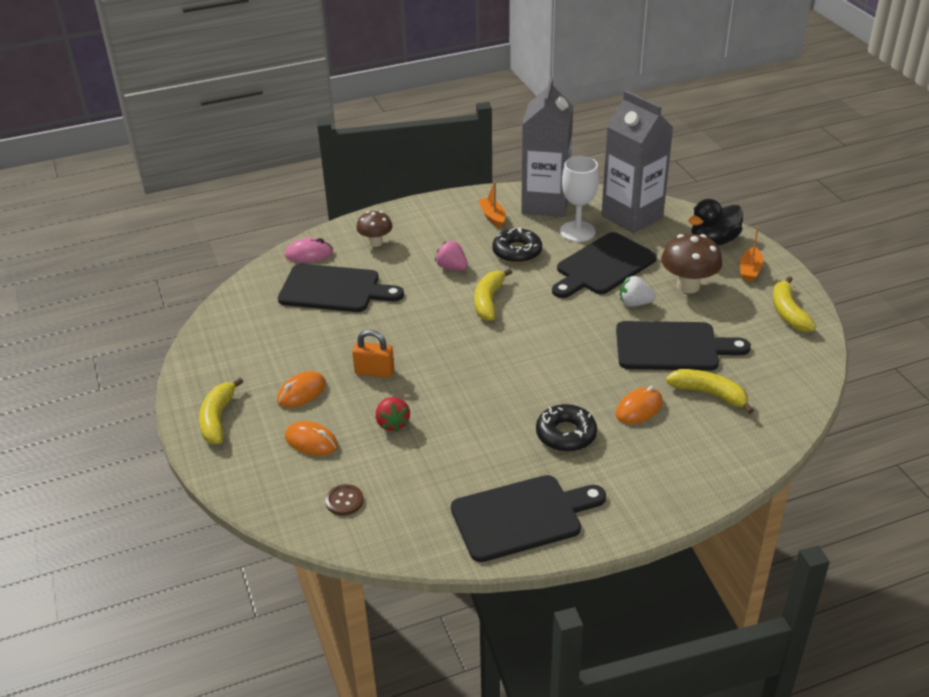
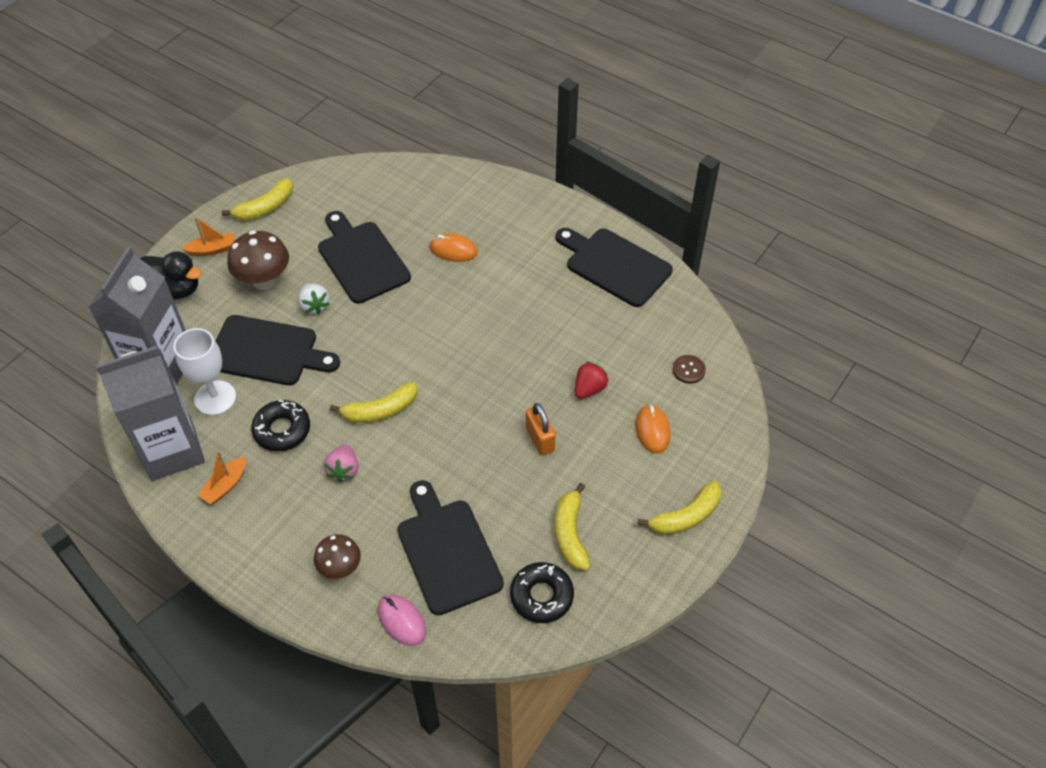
camera: 125 degrees left, 15 degrees up
(301, 392) = (606, 476): orange mouse -> none
(566, 434) = (515, 278): black donut -> black donut (541, 596)
(709, 394) = (406, 218): yellow banana -> yellow banana (570, 533)

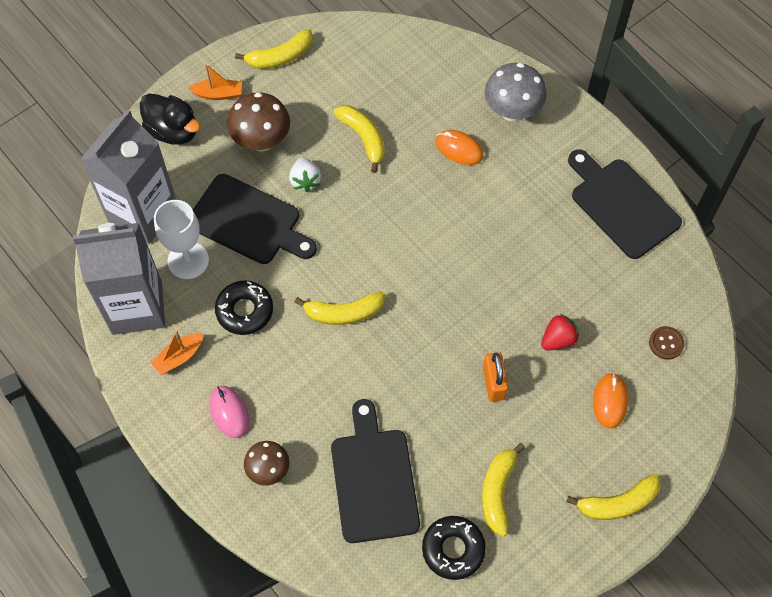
camera: 15 degrees right, 10 degrees up
(344, 470) = (294, 368): pink strawberry -> none
(362, 259) = (363, 138): black cutting board -> yellow banana
(401, 621) = (314, 539): pink mouse -> pink mouse (229, 412)
(494, 210) = (512, 111): none -> grey mushroom

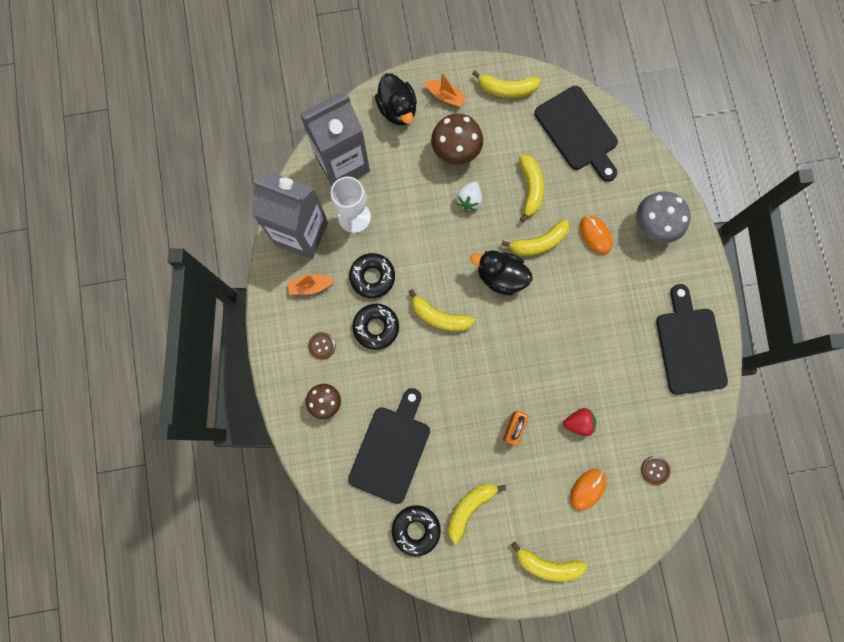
camera: 30 degrees right, 15 degrees up
(229, 412) = (322, 346): pink mouse -> brown button
(248, 222) = (411, 210): black cutting board -> black cutting board (578, 132)
(279, 360) = (376, 327): none -> black donut
(385, 239) = (500, 276): none -> black duck
(405, 185) = (538, 243): none -> yellow banana

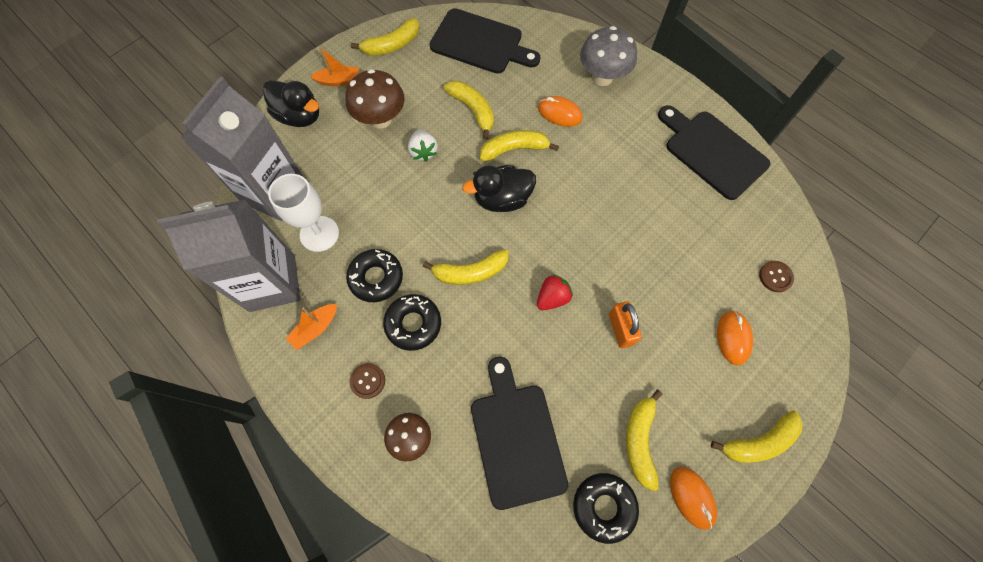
camera: 35 degrees left, 10 degrees down
(476, 564) = (692, 497): none -> orange mouse
(538, 243) = (514, 149): yellow banana -> yellow banana turned 135 degrees counterclockwise
(578, 422) = (674, 281): red strawberry -> red strawberry (552, 298)

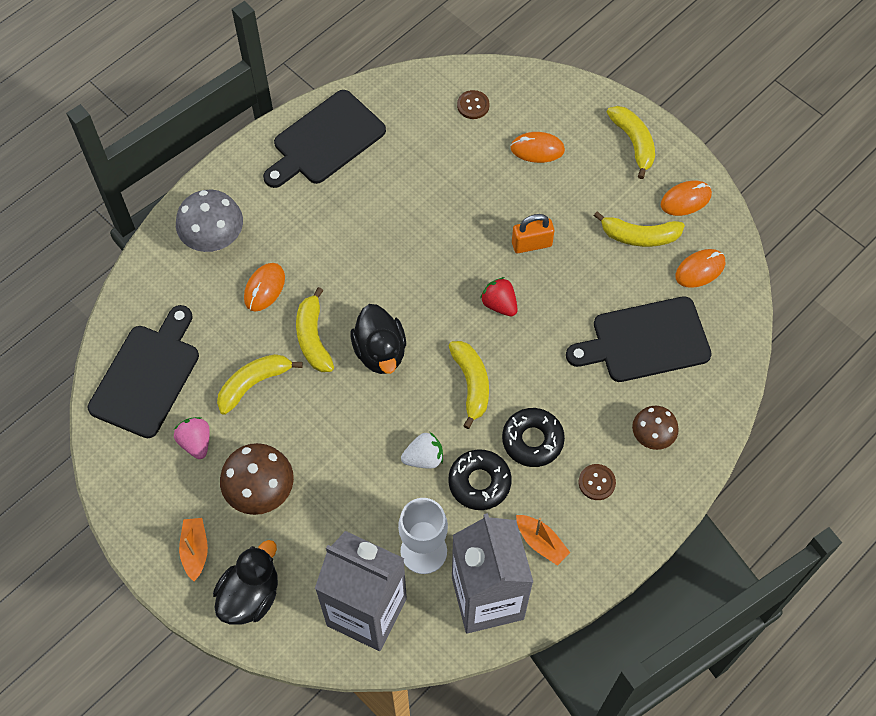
camera: 90 degrees left, 5 degrees down
(392, 45) = (140, 486): yellow banana -> none
(423, 152) = (312, 439): white strawberry -> white strawberry (424, 458)
(425, 76) = (196, 442): none -> pink strawberry
(604, 507) = (700, 270): black donut -> orange mouse

